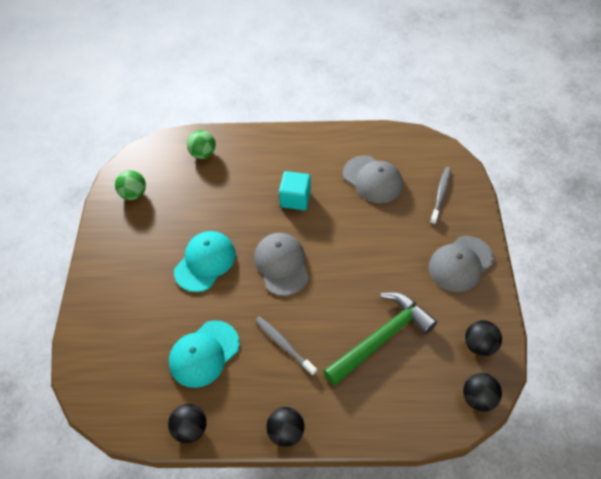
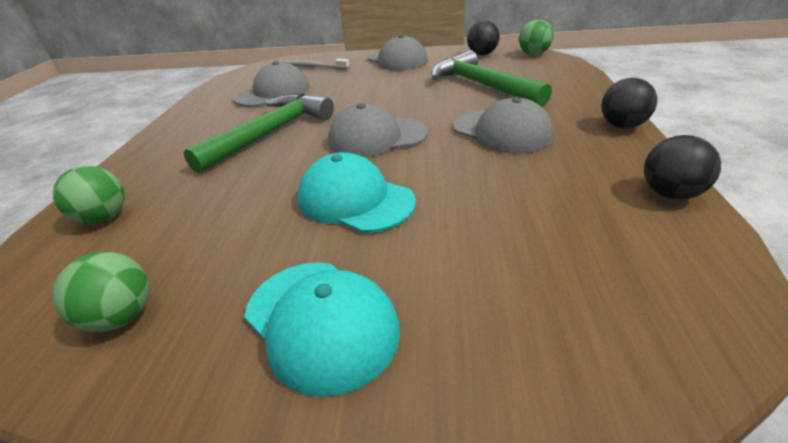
camera: 85 degrees left, 20 degrees down
(204, 353) = (533, 190): turquoise cap -> turquoise cap (321, 322)
(284, 345) = (501, 131): grey toothbrush -> grey cap
(295, 199) = (271, 133): turquoise cube -> green hammer
(478, 398) = (533, 54): black ball -> green ball

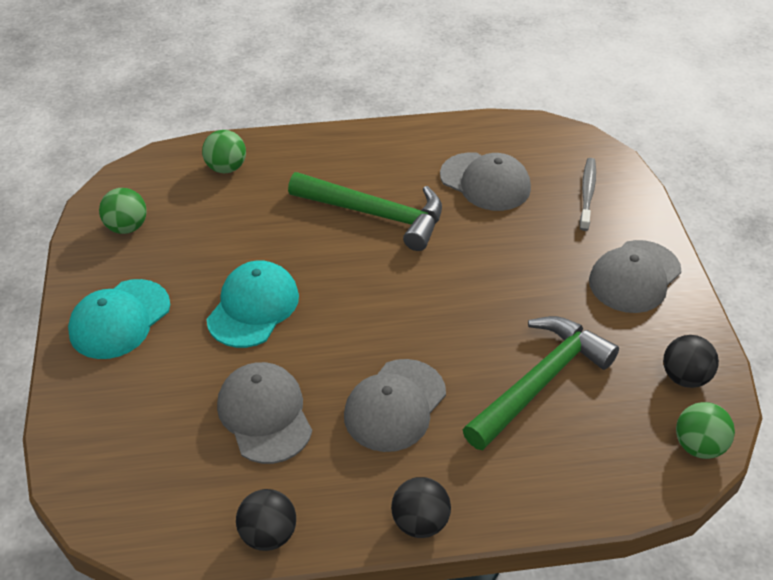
camera: 75 degrees right, 10 degrees up
(377, 138) = (371, 300): grey cap -> grey cap (264, 414)

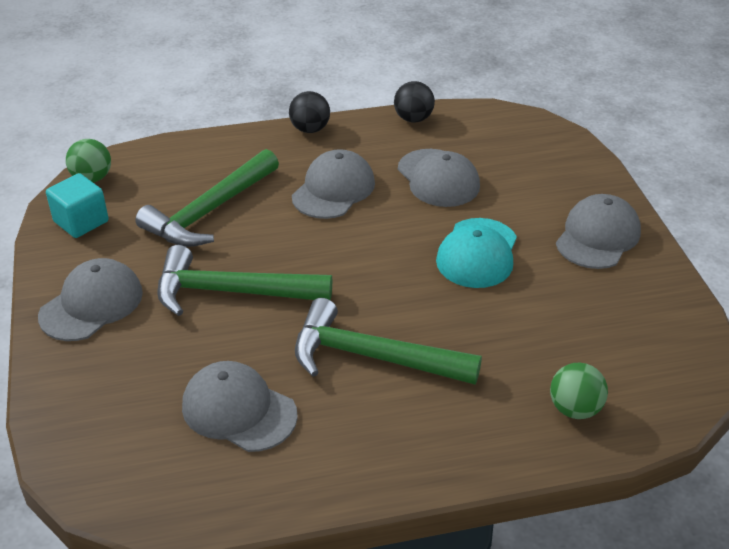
camera: 175 degrees right, 5 degrees down
(120, 319) = (597, 236): turquoise cap -> grey cap
(127, 227) = (649, 324): green ball -> none
(503, 281) = (231, 292): none -> green hammer
(587, 194) = (111, 401): grey toothbrush -> none
(685, 377) = (81, 221): black ball -> turquoise cube

